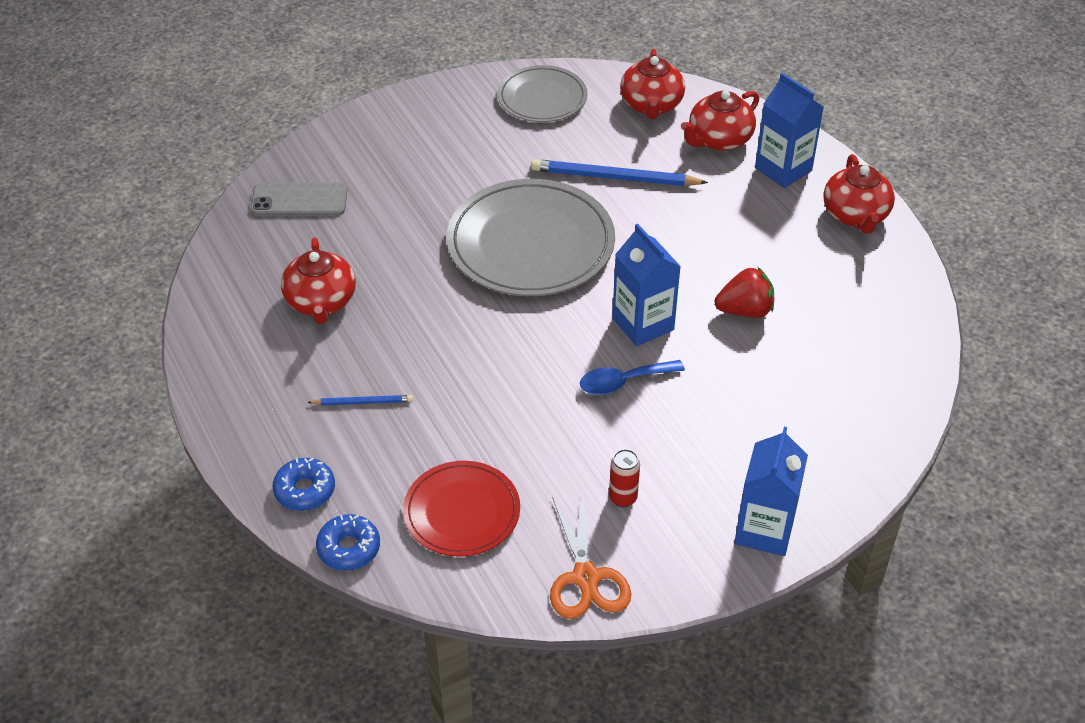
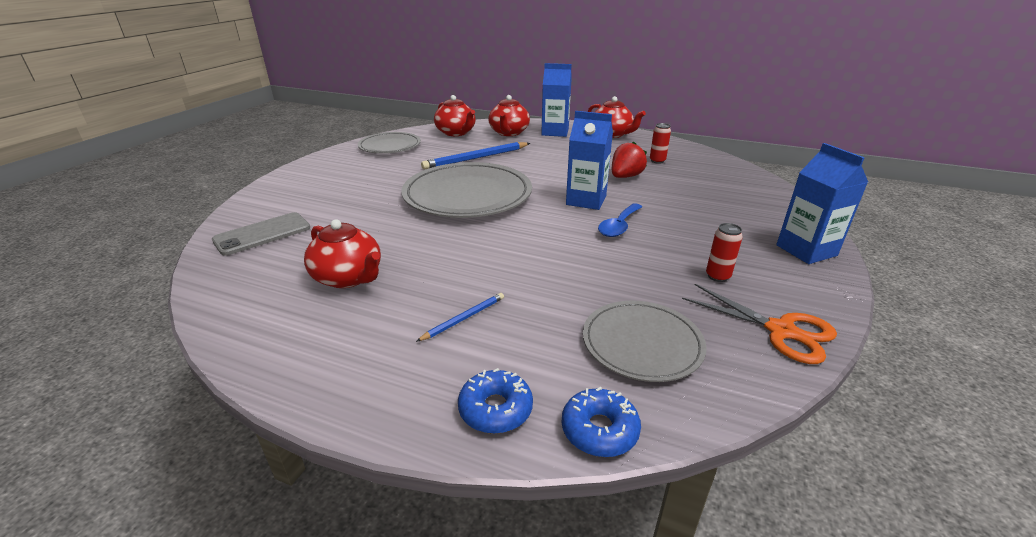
camera: 40 degrees left, 15 degrees down
(462, 512) = (642, 343): red plate -> grey plate
(831, 304) = (657, 161): none -> red can

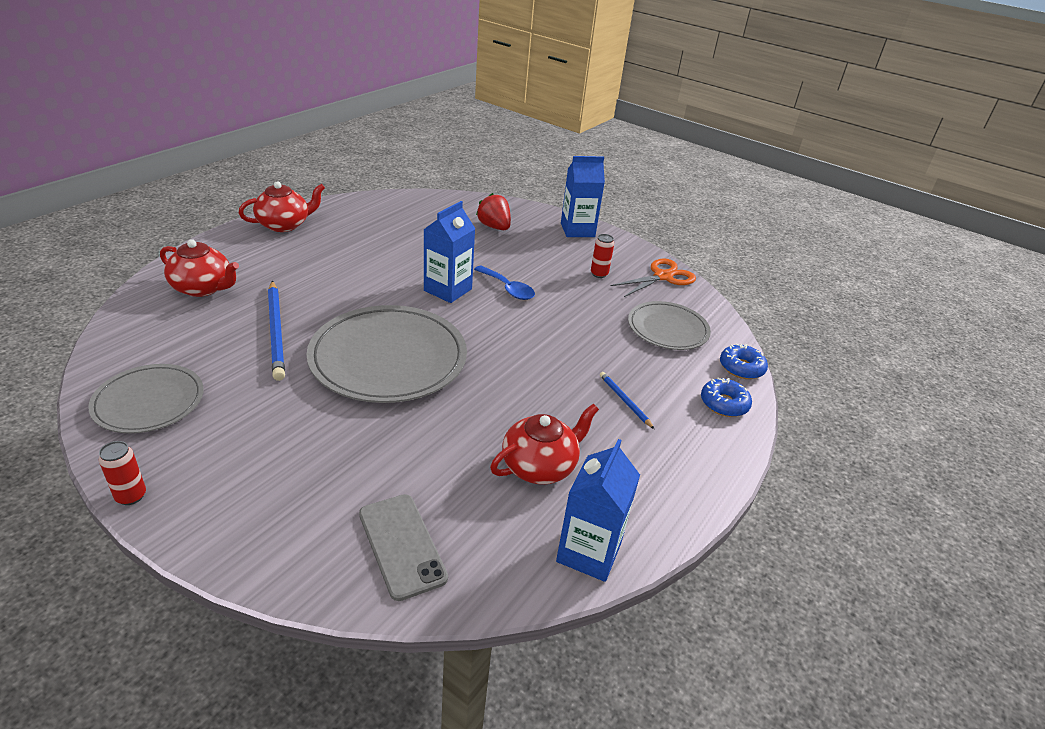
camera: 80 degrees left, 5 degrees up
(456, 133) = (153, 330): red teapot -> none
(555, 132) = (237, 256): blue carton -> blue carton (589, 552)
(625, 177) = (408, 254): red strawberry -> red strawberry (494, 227)
(657, 161) = (383, 226): red can -> red can (131, 496)

